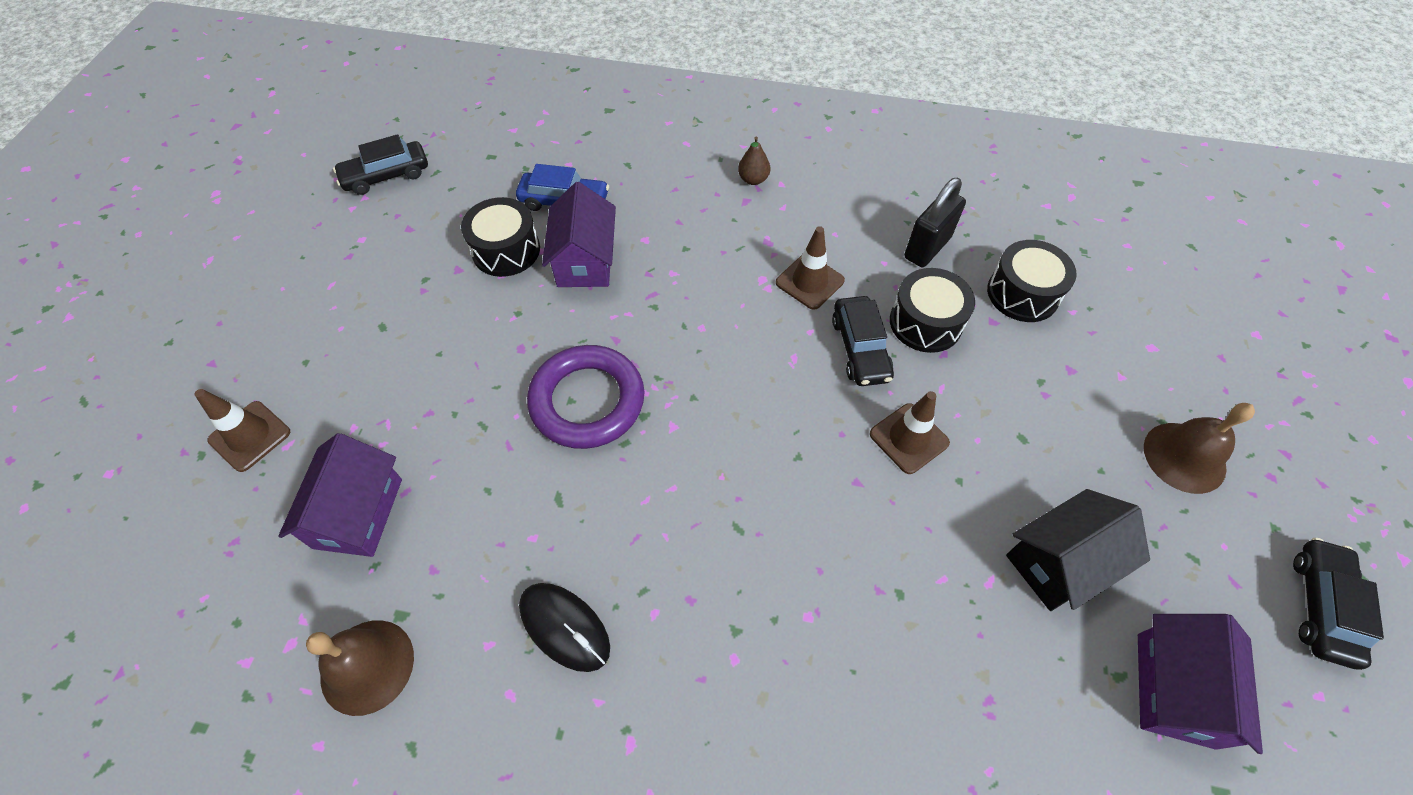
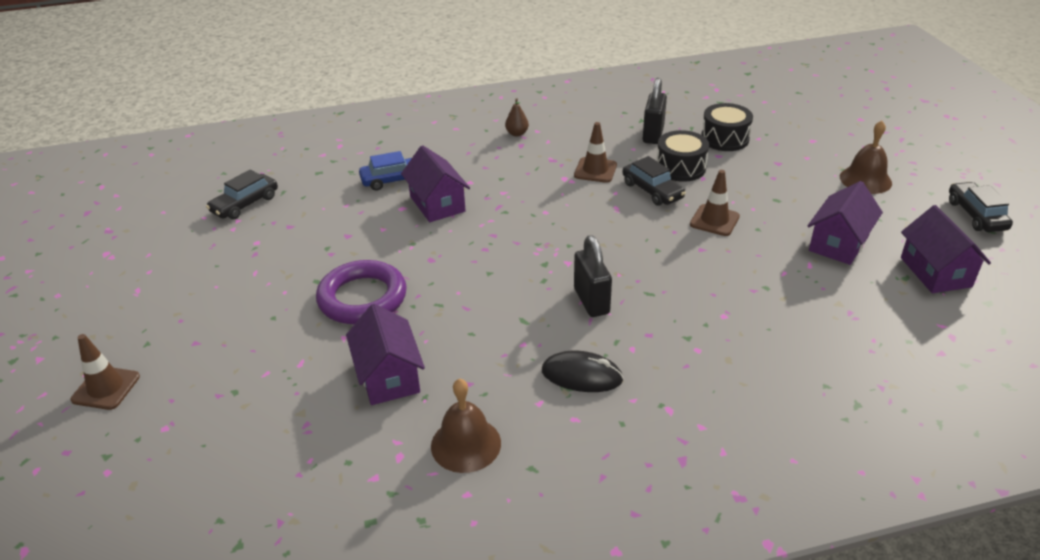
camera: 25 degrees left, 20 degrees down
(250, 436) = (266, 368): brown traffic cone -> brown traffic cone (106, 388)
(506, 250) = (375, 215): black drum -> none
(587, 401) = (501, 269): purple ring -> purple ring (362, 298)
(657, 506) = (591, 301): none -> black padlock
(1060, 562) = (838, 243): black house -> purple house

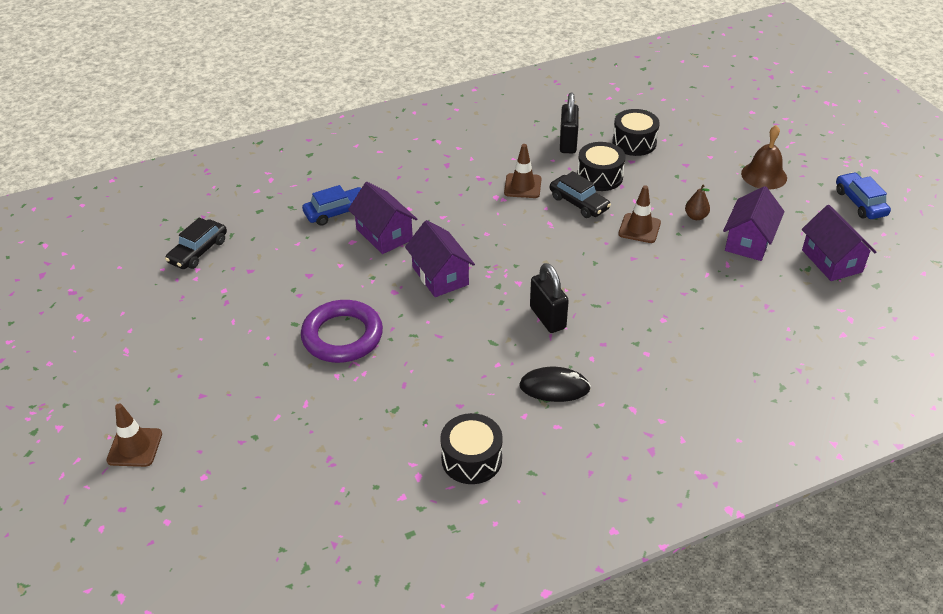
camera: 10 degrees left, 5 degrees up
(388, 376) = (388, 407): purple house -> purple house (440, 276)
(466, 444) = (471, 459): brown bell -> black drum
(517, 133) = (440, 152): brown pear -> brown pear (696, 216)
(976, 215) = (860, 203): black car -> blue car

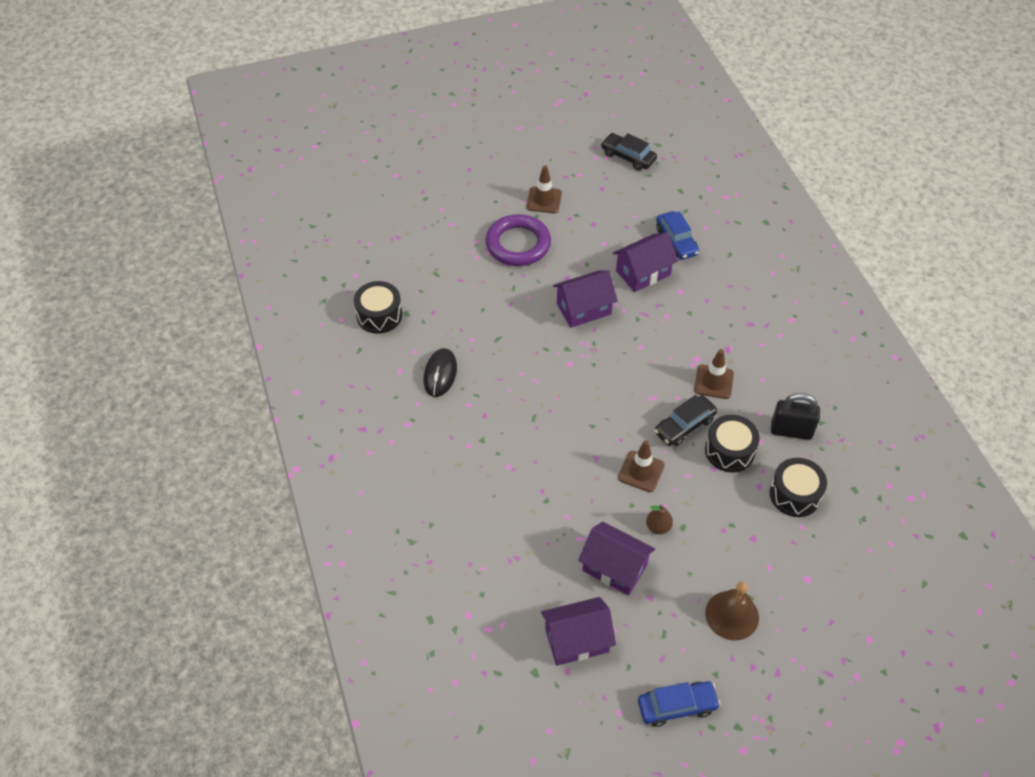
camera: 95 degrees right, 10 degrees up
(135, 447) = (428, 140): brown traffic cone -> brown traffic cone (544, 200)
(547, 318) = (521, 379): black padlock -> none

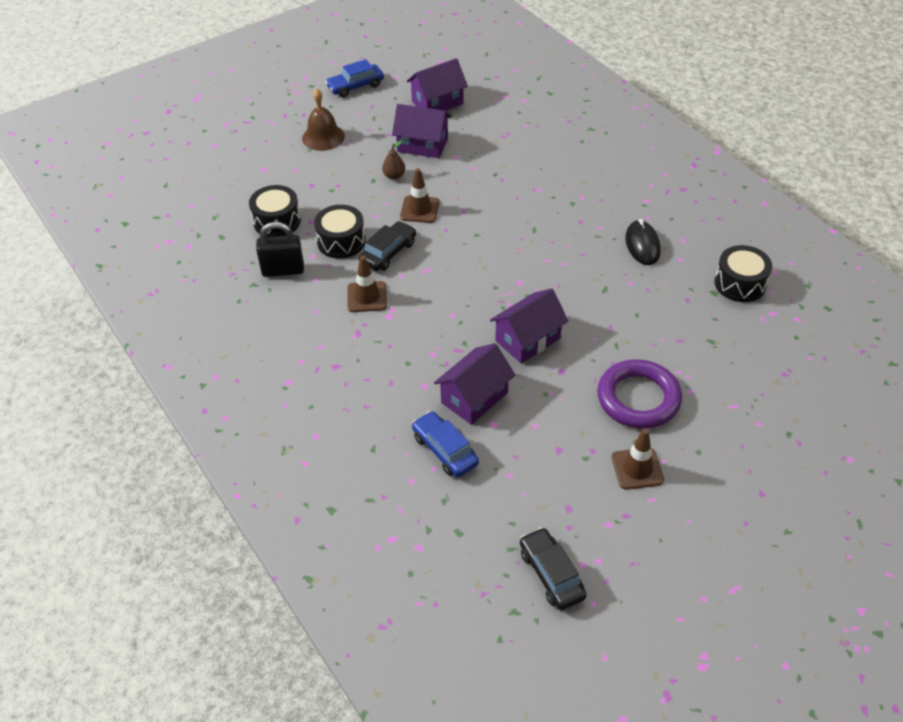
camera: 165 degrees right, 5 degrees down
(628, 157) = (551, 574): black car -> black car turned 135 degrees counterclockwise

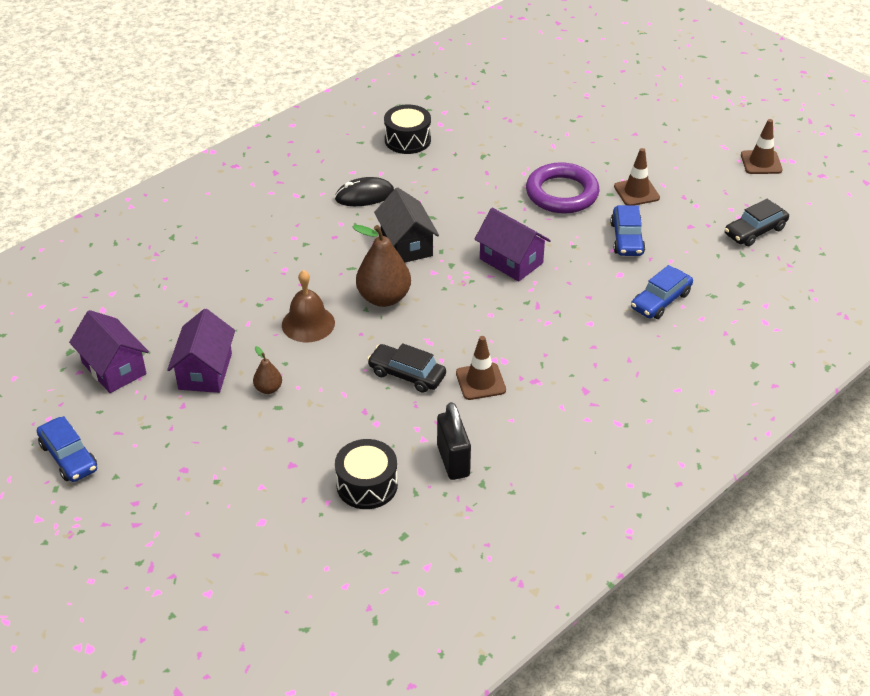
camera: 100 degrees left, 5 degrees down
(323, 137) = (189, 471): brown bell -> brown bell (308, 323)
(341, 241) = (395, 417): black drum -> none
(419, 209) = (329, 358): brown traffic cone -> brown traffic cone (761, 162)
(474, 397) = (593, 288): purple house -> none
(489, 246) = (384, 298): none -> brown pear
(552, 442) = (626, 238): none -> blue car
(562, 267) = (406, 245): none -> black house

